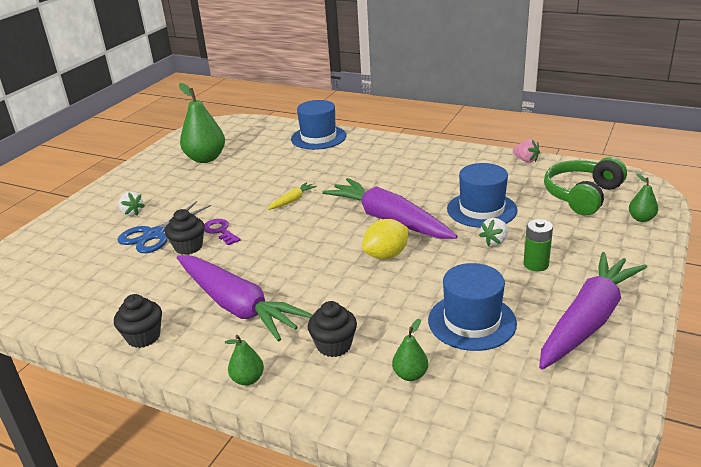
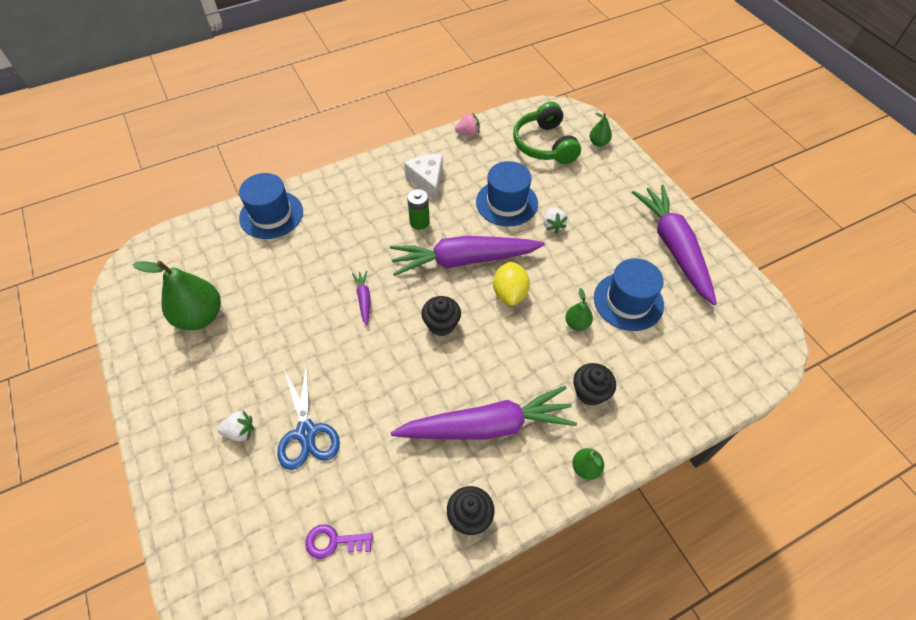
camera: 55 degrees left, 25 degrees up
(188, 247) = (359, 415): black cupcake -> black cupcake (441, 324)
(220, 231) = (357, 378): purple key -> purple key (333, 541)
(292, 200) = (364, 299): yellow carrot -> purple carrot
(410, 375) = (654, 370): green pear -> green pear (577, 324)
(445, 169) = (427, 180): none -> white cheese
(536, 264) = (598, 226): green battery -> green battery (419, 222)

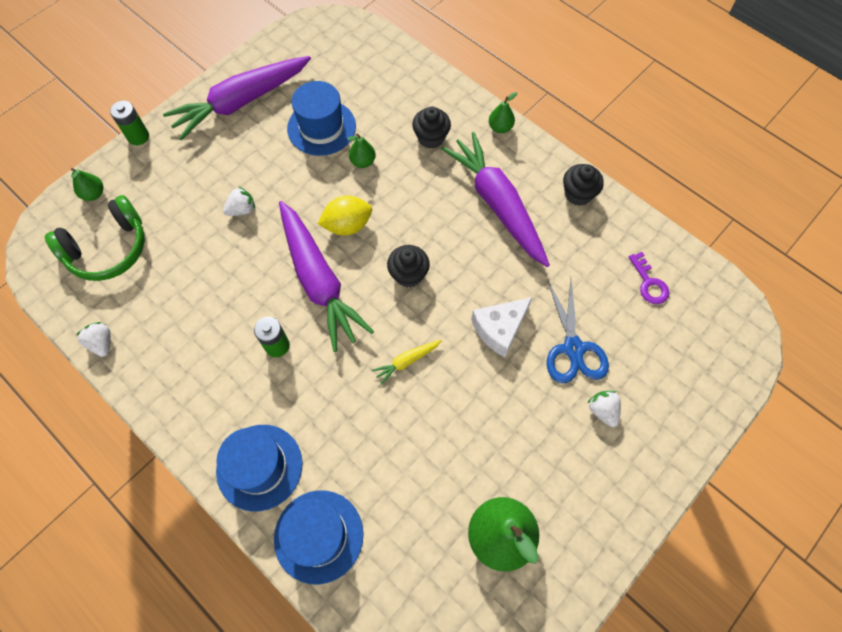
camera: 110 degrees left, 10 degrees up
(306, 432) = (573, 348): blue scissors -> blue scissors turned 120 degrees clockwise
(364, 299) = (406, 361): purple carrot -> yellow carrot
(427, 180) = (203, 362): white cheese -> white cheese (500, 329)
(468, 133) = (102, 343): pink strawberry -> white strawberry
(506, 203) = (219, 263): blue hat -> blue hat (259, 467)
(650, 174) = (138, 136): none -> green battery

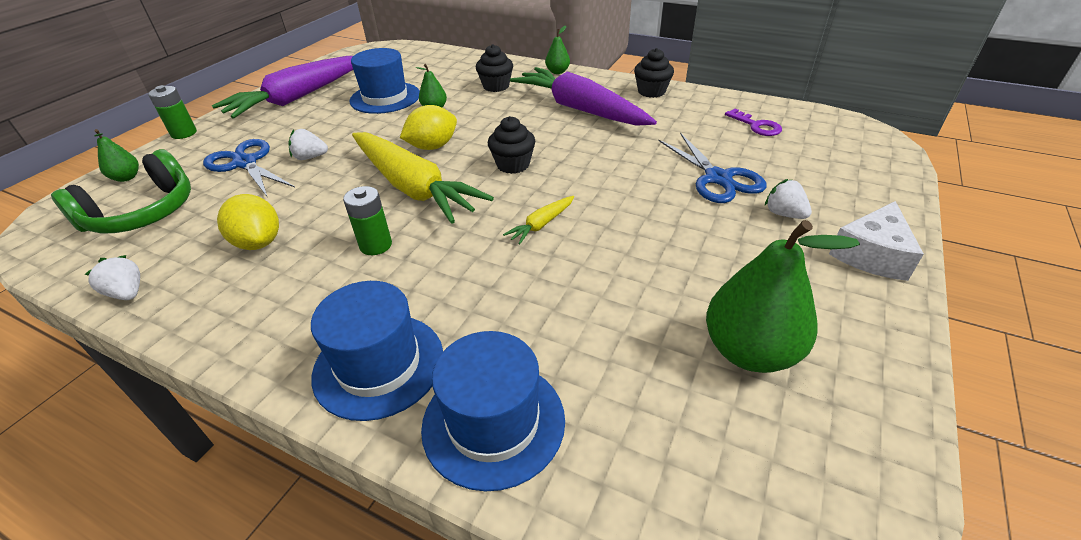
camera: 15 degrees left, 25 degrees down
(188, 202) = (245, 163): none -> blue scissors
(193, 314) = (259, 242): none -> yellow lemon
(242, 210) = (310, 157): white strawberry -> white strawberry turned 135 degrees counterclockwise
(319, 281) = (413, 187): purple carrot -> yellow carrot
(500, 329) = (632, 181): white cheese -> white cheese (871, 254)

